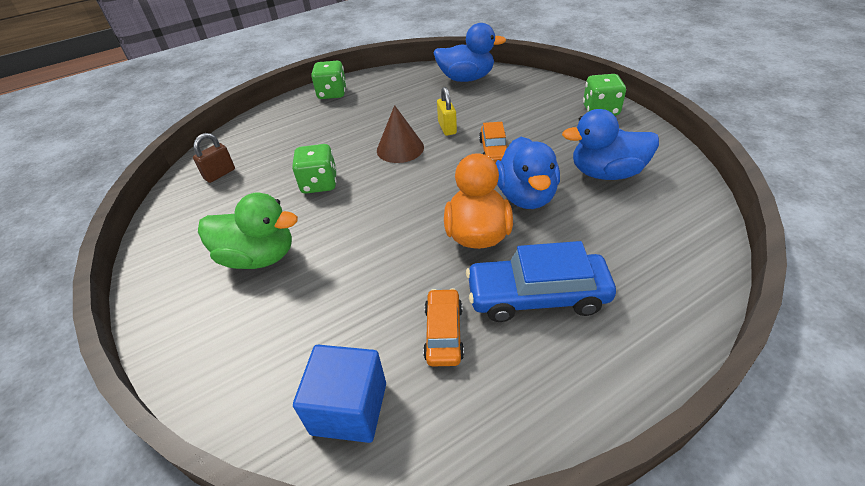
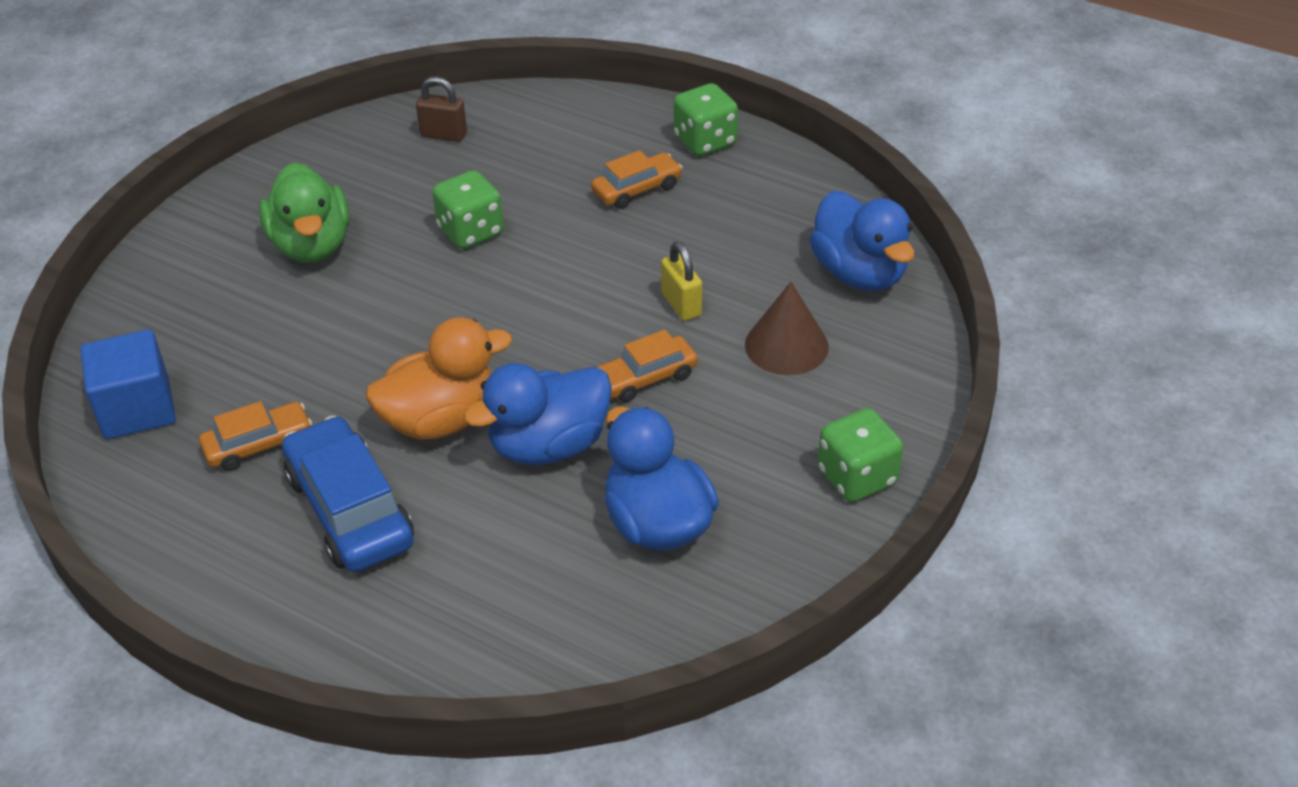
camera: 60 degrees right, 0 degrees up
(346, 120) = (637, 189): none -> orange car
(400, 148) = (595, 275): brown cone -> brown cone (786, 345)
(447, 128) = (681, 305): yellow padlock -> yellow padlock turned 75 degrees counterclockwise

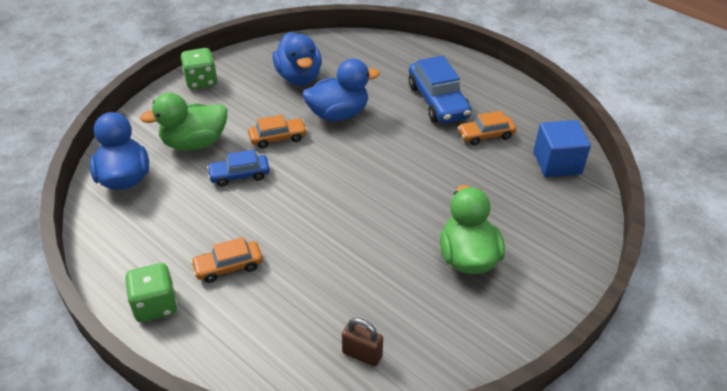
camera: 170 degrees left, 0 degrees up
(441, 420) = (390, 133): orange duck -> none
(470, 231) = (355, 250): green dice -> none
(681, 305) = (239, 175): yellow padlock -> blue car
(786, 345) = (194, 143): brown cone -> green duck

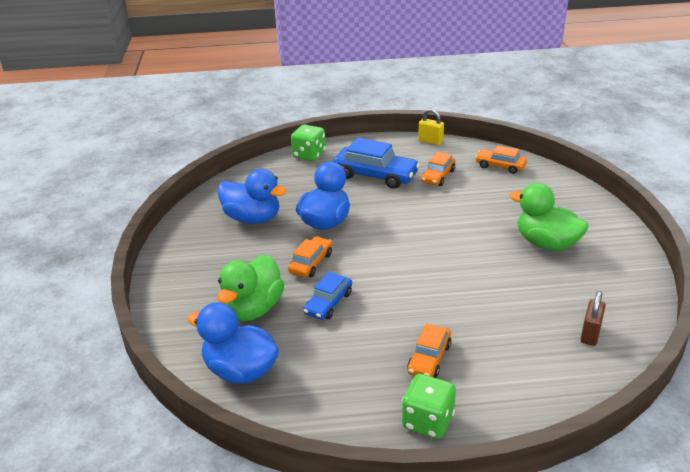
camera: 45 degrees left, 10 degrees down
(201, 81) = (175, 268): green dice -> green dice (309, 155)
(362, 354) = (590, 334): brown padlock -> brown padlock turned 45 degrees counterclockwise
(536, 100) = (430, 141): none -> yellow padlock
(557, 163) = (500, 166): blue cube -> orange car

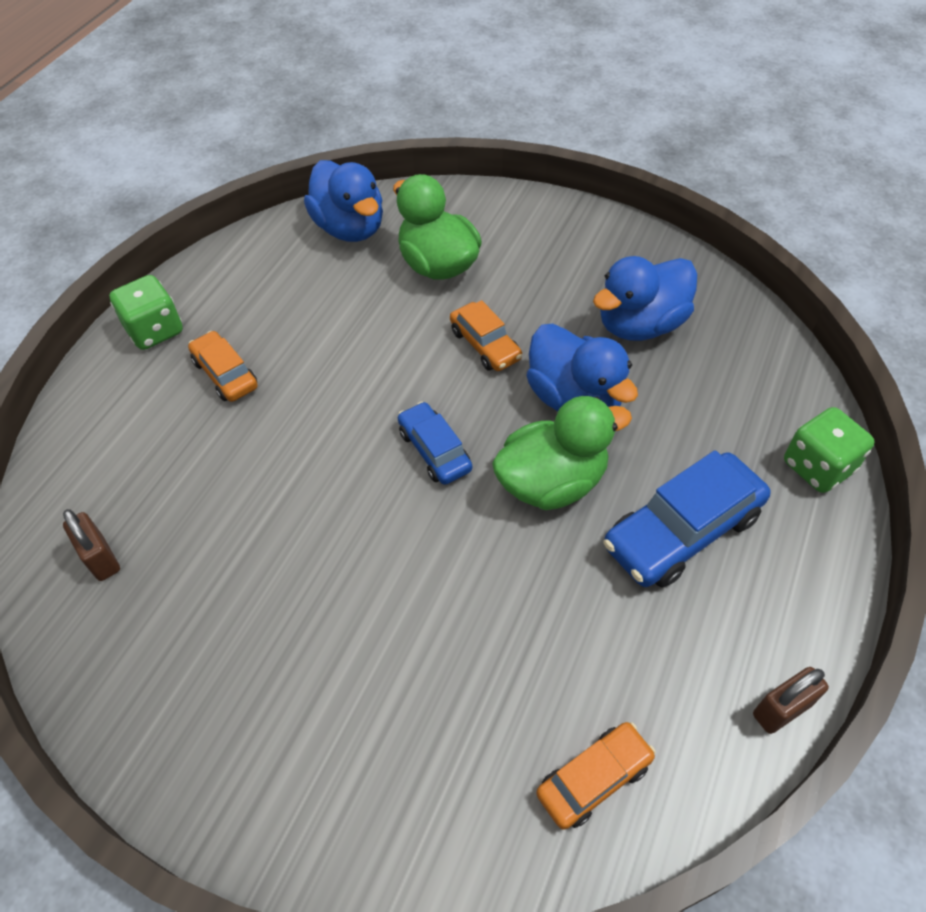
camera: 120 degrees right, 20 degrees up
(240, 371) = (350, 228): blue duck -> blue duck turned 90 degrees clockwise
(328, 303) = (392, 330): blue car -> blue car (434, 450)
(430, 141) = (781, 709): yellow padlock -> brown padlock
(438, 176) = (621, 630): orange car -> none
(546, 243) = (302, 658): green duck -> green duck (552, 482)

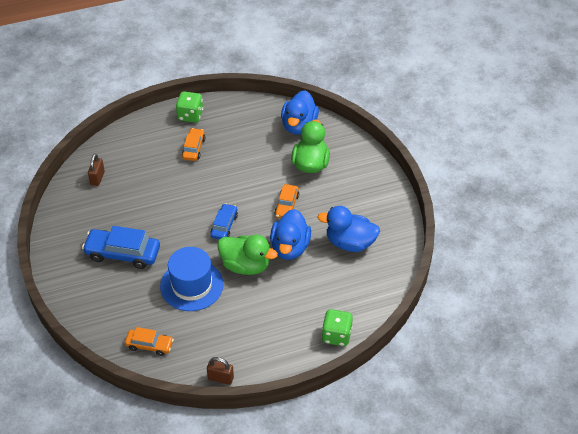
camera: 45 degrees right, 5 degrees down
(515, 594) = (191, 285): none -> blue hat
(682, 530) = (264, 313): blue car -> blue car (123, 253)

